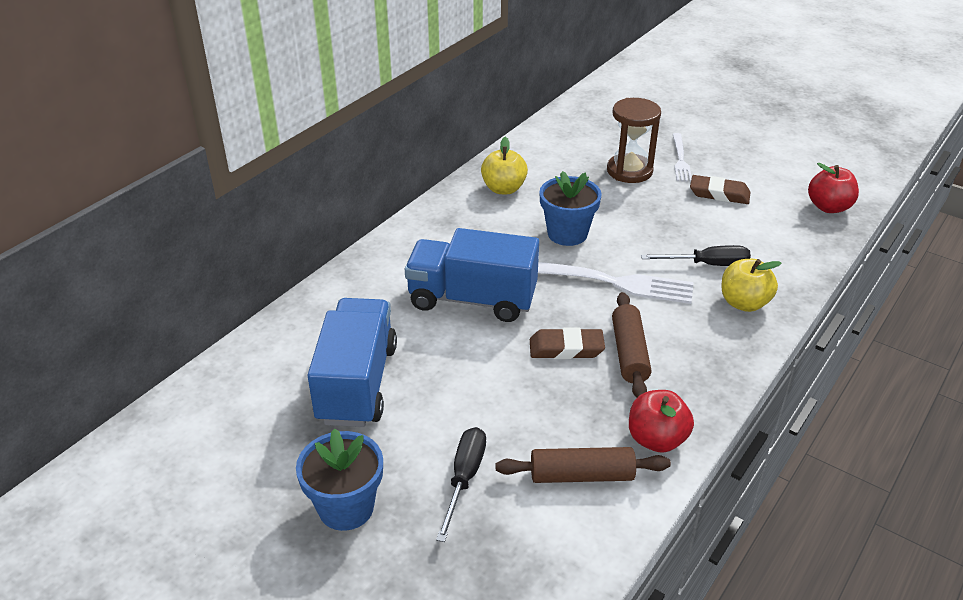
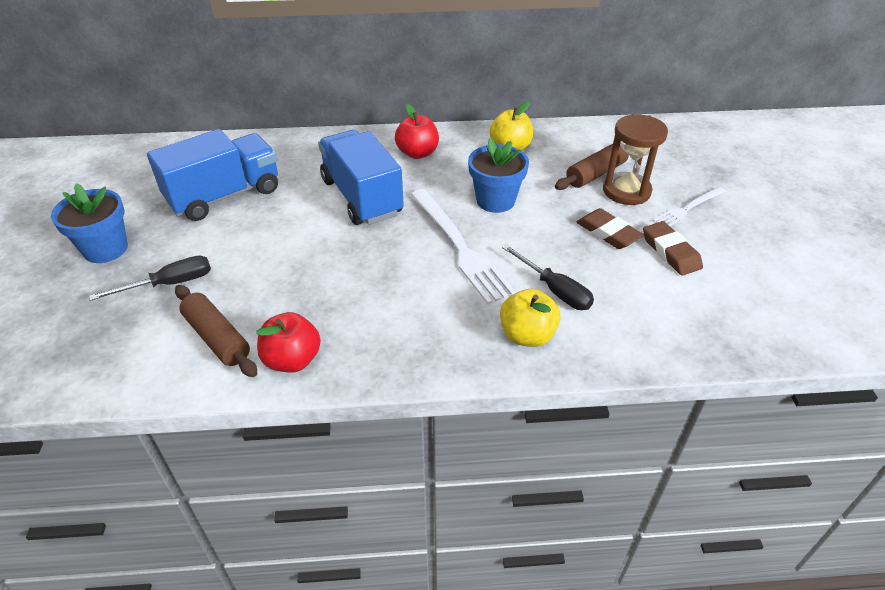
camera: 50 degrees right, 5 degrees up
(566, 348) = (354, 264): brown eraser -> brown eraser (608, 233)
(629, 353) = (383, 299): brown rolling pin -> brown rolling pin (596, 174)
(828, 207) = (759, 329): red apple -> red apple (417, 153)

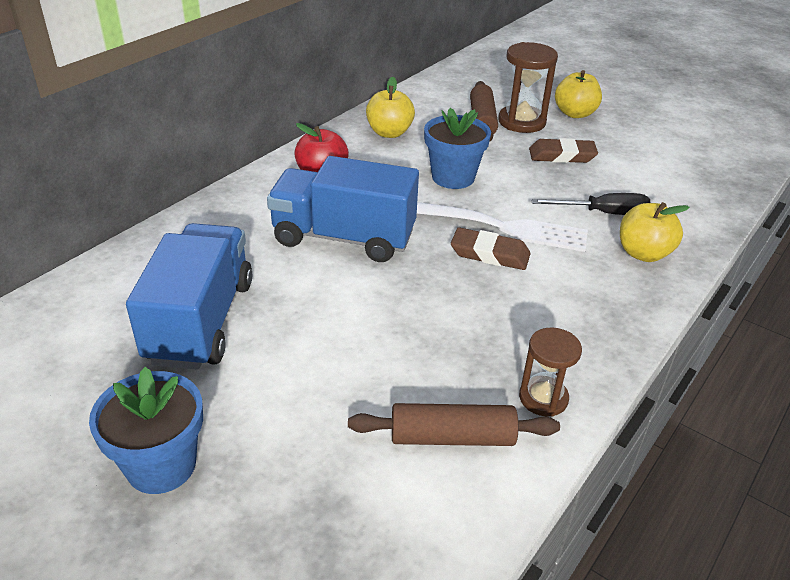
camera: 50 degrees left, 5 degrees down
(170, 284) = (310, 435): black screwdriver -> none
(292, 360) = (543, 398): red apple -> brown hourglass
(670, 252) = (615, 146): brown eraser -> brown eraser (490, 254)
(688, 208) = (575, 113): white fork -> yellow apple

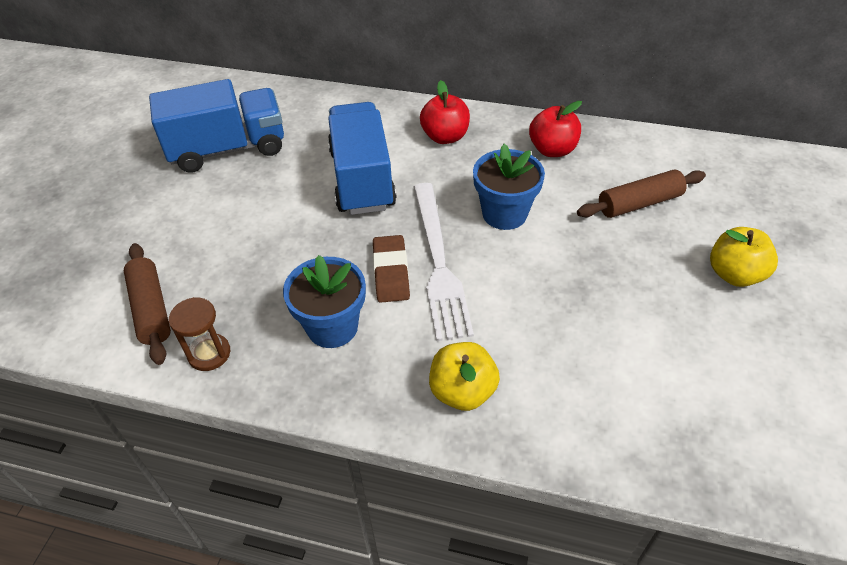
camera: 70 degrees right, 10 degrees up
(161, 465) = (96, 185): blue flower pot -> blue flower pot (332, 327)
(389, 133) = (552, 150): yellow apple -> red apple
(521, 122) = (666, 234): brown hourglass -> none
(562, 156) = (618, 284): brown eraser -> none
(603, 213) = (520, 343): black screwdriver -> none

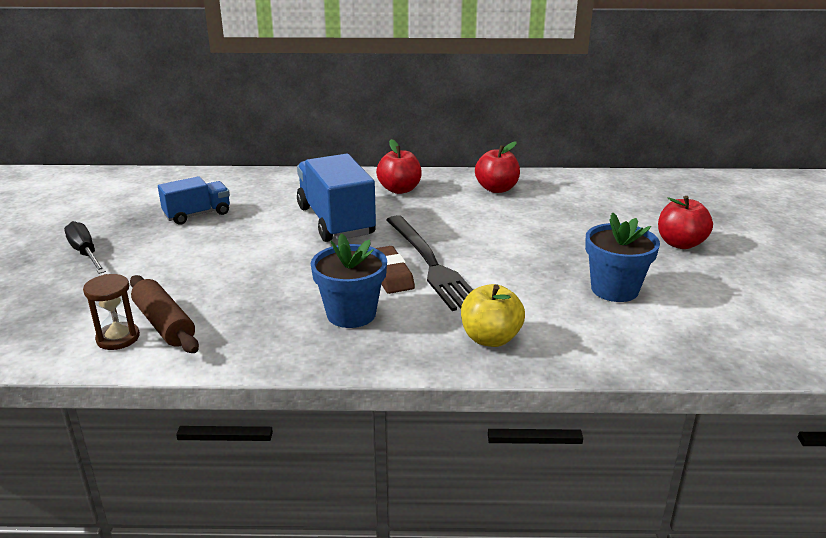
camera: 15 degrees left, 20 degrees down
(109, 192) = (85, 253): none -> black screwdriver
(209, 353) = (237, 346): brown hourglass -> brown hourglass (118, 338)
(228, 149) = (197, 214): blue truck -> blue truck, size x0.57
(438, 263) = (430, 264): white fork -> black fork
(504, 214) = (474, 229): blue flower pot -> blue flower pot (614, 289)
(639, 203) = (584, 212): brown rolling pin -> none
(734, 274) = (680, 243): yellow apple -> red apple

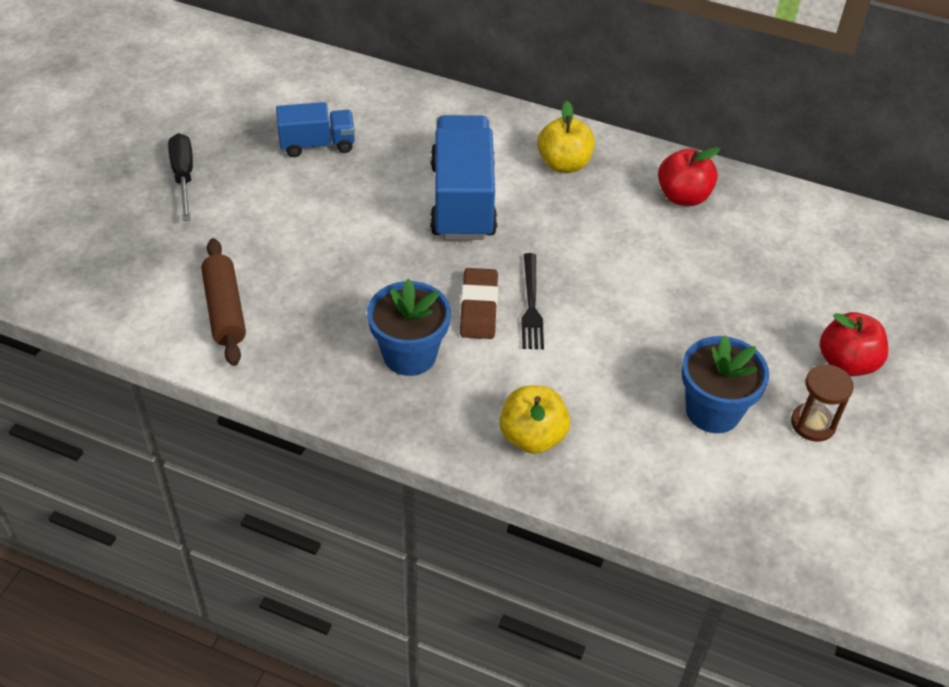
camera: 20 degrees right, 20 degrees up
(118, 338) = (177, 315): brown hourglass -> brown hourglass (813, 424)
(399, 189) = (564, 164): red apple -> yellow apple
(430, 264) = (531, 305): black fork -> black fork, size x0.56

